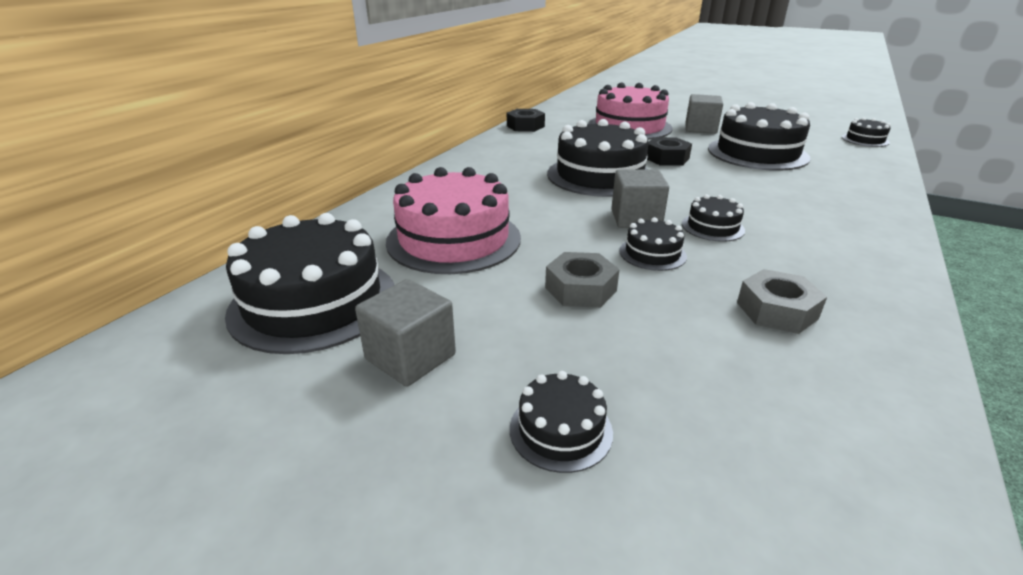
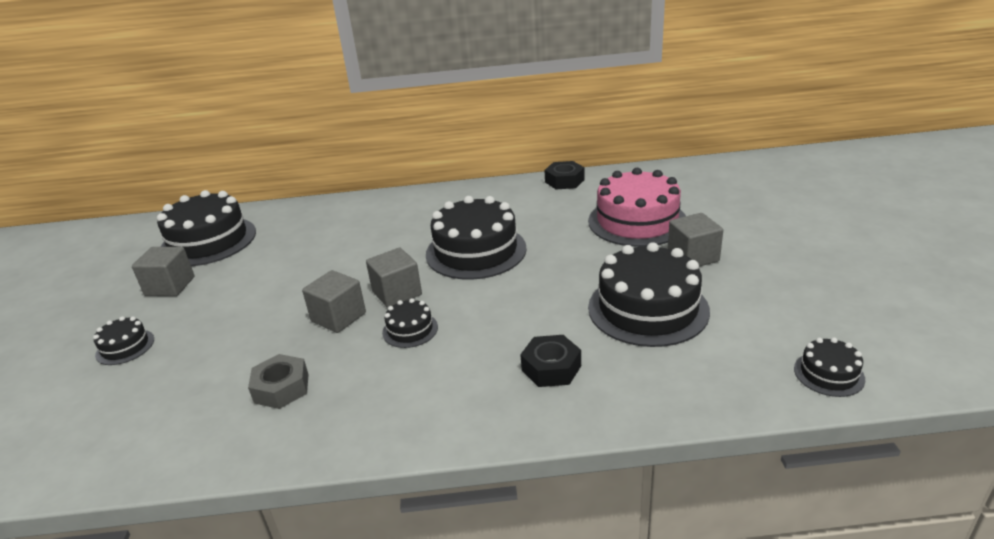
camera: 60 degrees right, 0 degrees up
(454, 239) = (307, 244): pink cake -> none
(580, 289) = (267, 307): grey nut -> none
(652, 253) = (338, 317): black cake -> grey cube
(667, 158) = (561, 266): black nut -> black nut (551, 368)

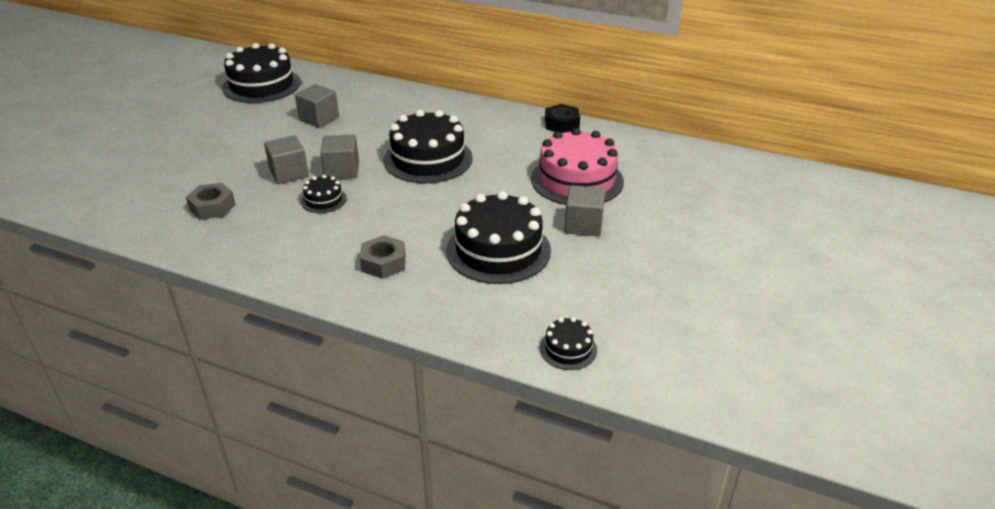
camera: 25 degrees right, 5 degrees up
(125, 347) = (152, 144): black cake -> none
(170, 286) = (210, 111): grey cube -> grey cube (319, 119)
(551, 368) = (383, 263): black nut -> grey nut

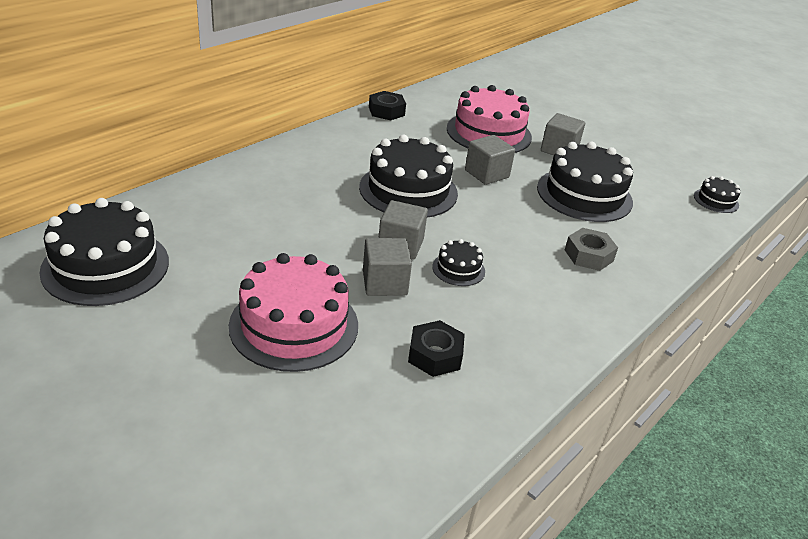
camera: 75 degrees left, 0 degrees up
(212, 207) = (435, 355): grey nut -> black nut
(227, 152) = (294, 325): none -> pink cake
(319, 119) = (258, 237): grey cube -> grey cube (487, 174)

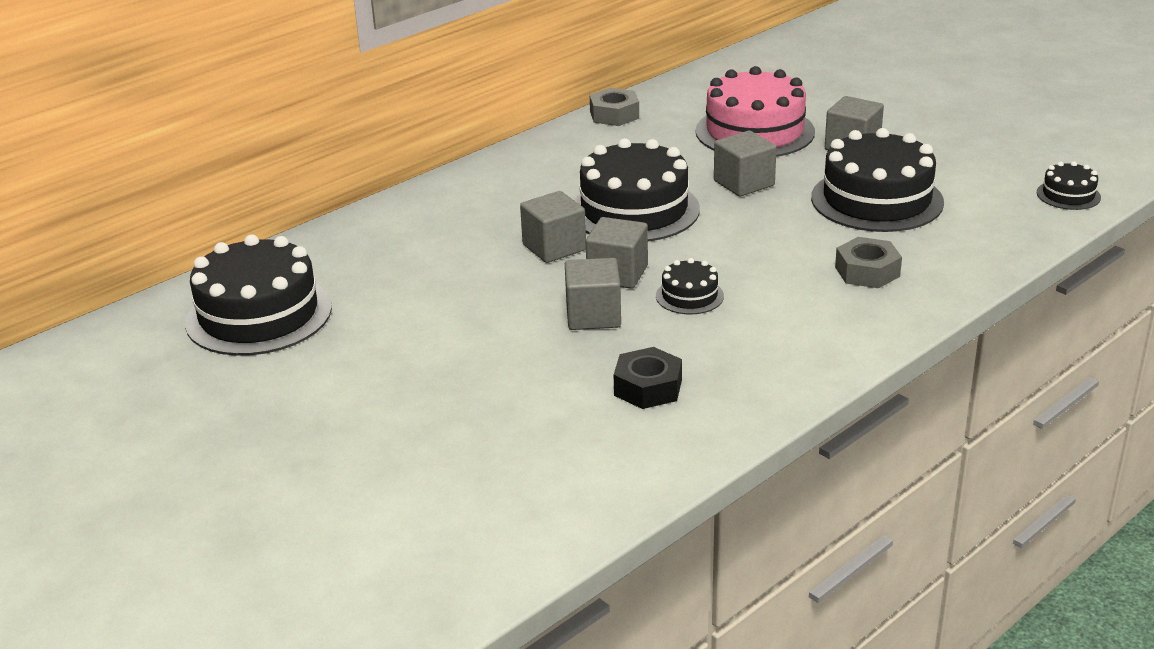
camera: 10 degrees right, 5 degrees down
(294, 325) = (479, 364): pink cake -> none
(349, 218) = (554, 247): none -> grey cube
(386, 111) = (614, 115): black nut -> grey nut

